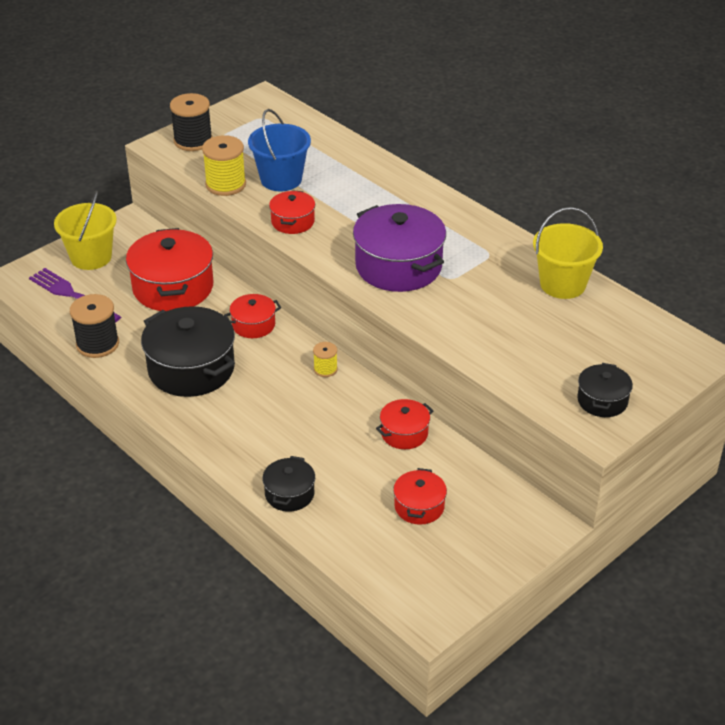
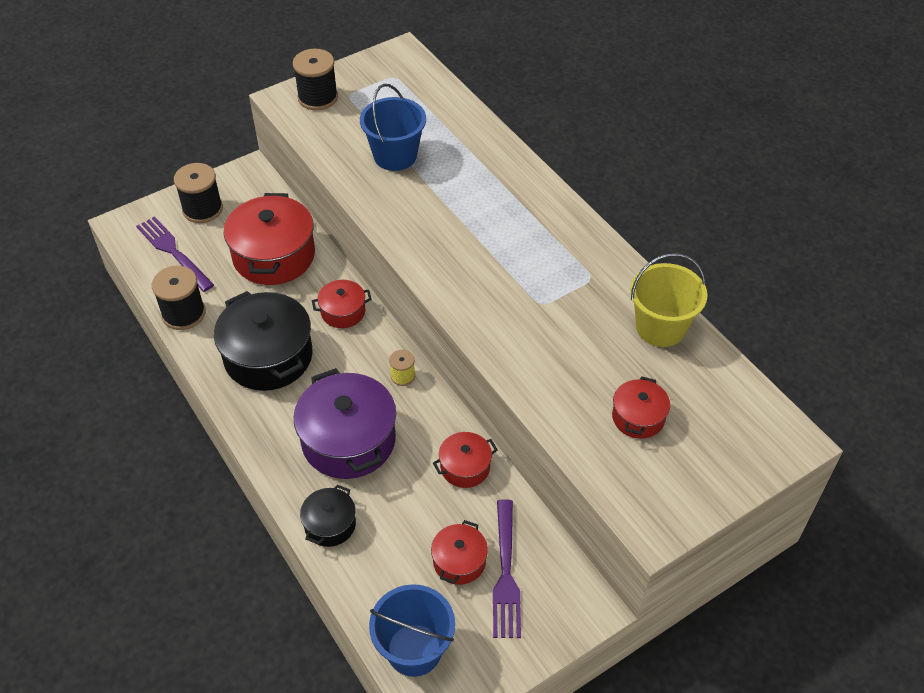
camera: 10 degrees right, 10 degrees up
(91, 257) = (202, 209): yellow bucket -> black spool
(225, 184) = (337, 155): yellow spool -> none
(293, 222) = (394, 210): red pot -> red pot (638, 417)
(396, 579) = (414, 649): none -> blue bucket
(398, 266) = (490, 281): purple pot -> purple pot (348, 440)
(464, 510) = (505, 573): none -> purple fork
(602, 400) = (668, 487): black pot -> none

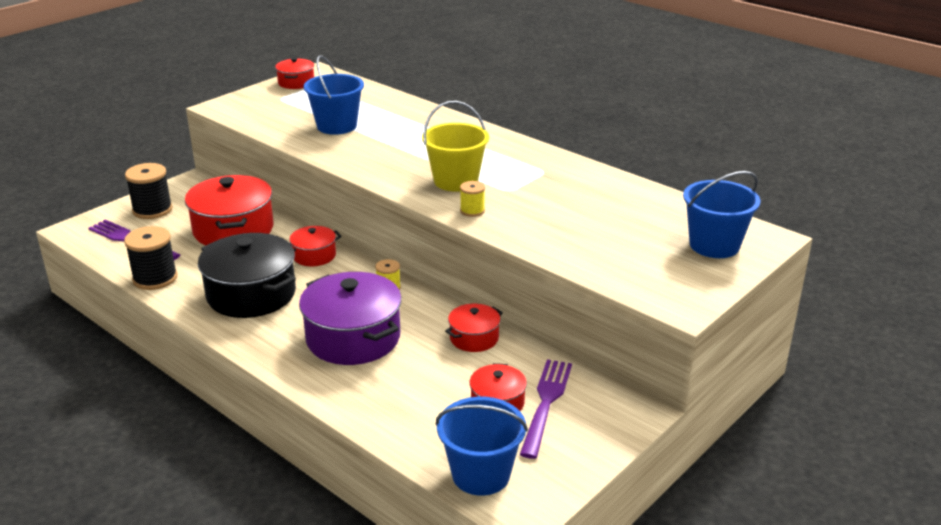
camera: 15 degrees left, 20 degrees down
(318, 97) = (251, 103): black spool -> none
(330, 524) = (357, 399): black pot -> none
(492, 329) = (472, 211): none -> yellow spool
(505, 573) = (546, 403): purple fork -> purple fork turned 150 degrees counterclockwise
(638, 417) = (629, 243): red pot -> red pot (296, 82)
(660, 327) = (619, 190): yellow bucket -> yellow bucket (456, 181)
(728, 440) = (714, 245): none -> blue bucket

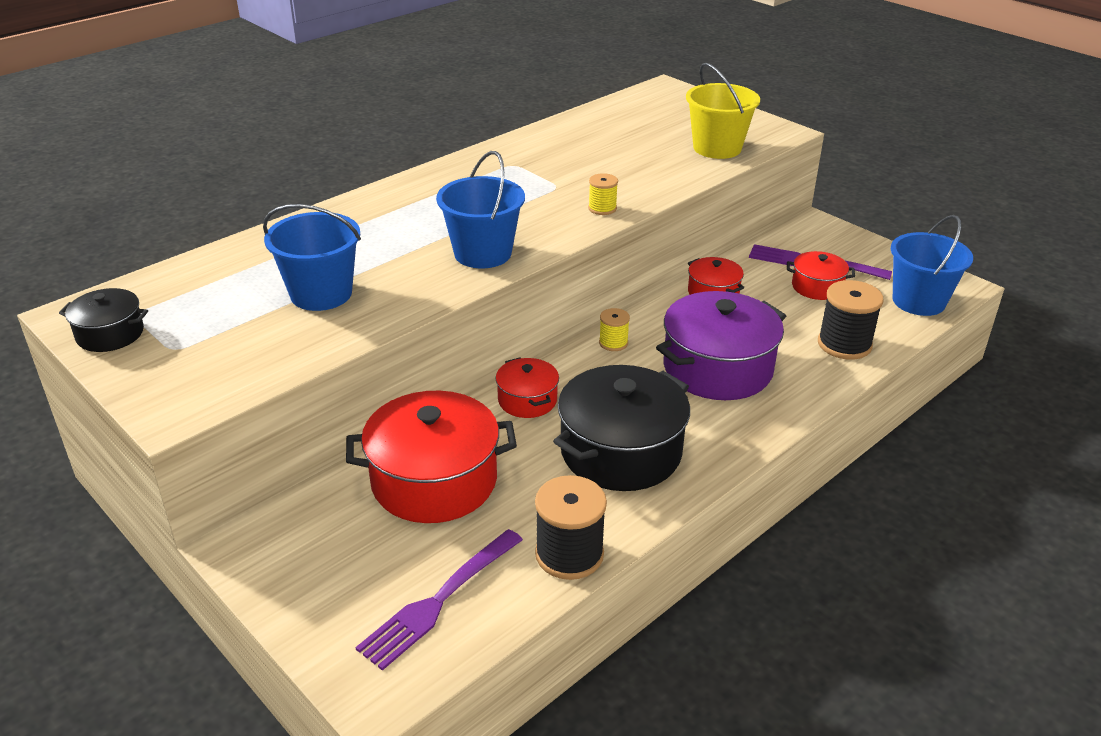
camera: 85 degrees left, 5 degrees up
(152, 210) = (333, 587): black spool -> black spool (844, 344)
(296, 82) = (110, 334): red pot -> black pot
(456, 181) = (526, 214): yellow bucket -> yellow bucket (717, 148)
(714, 245) = (678, 108): blue bucket -> blue bucket (482, 253)

